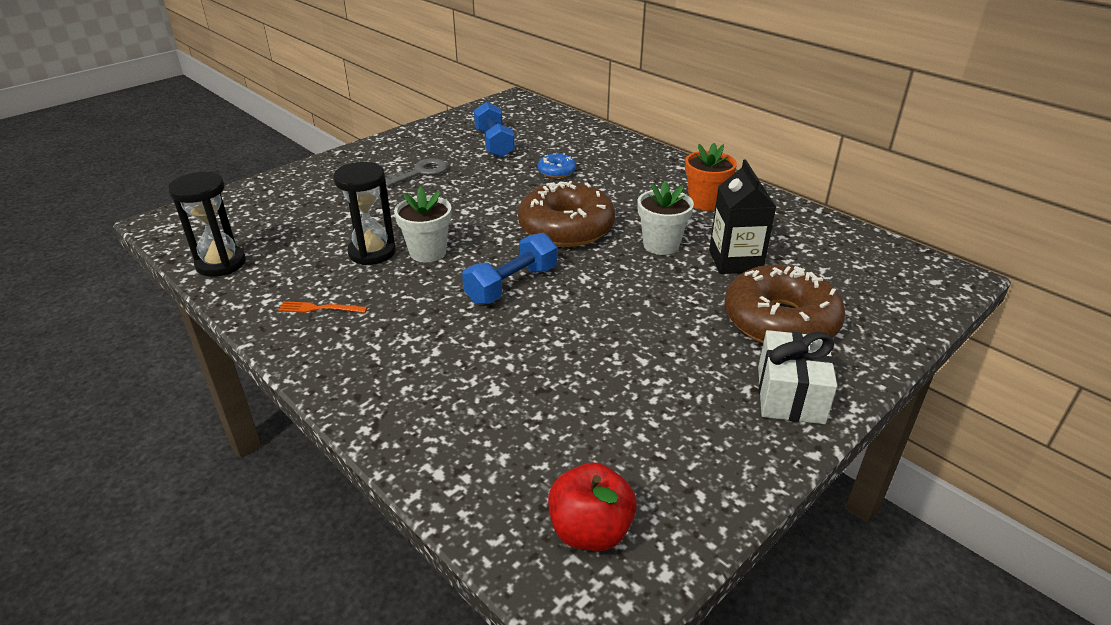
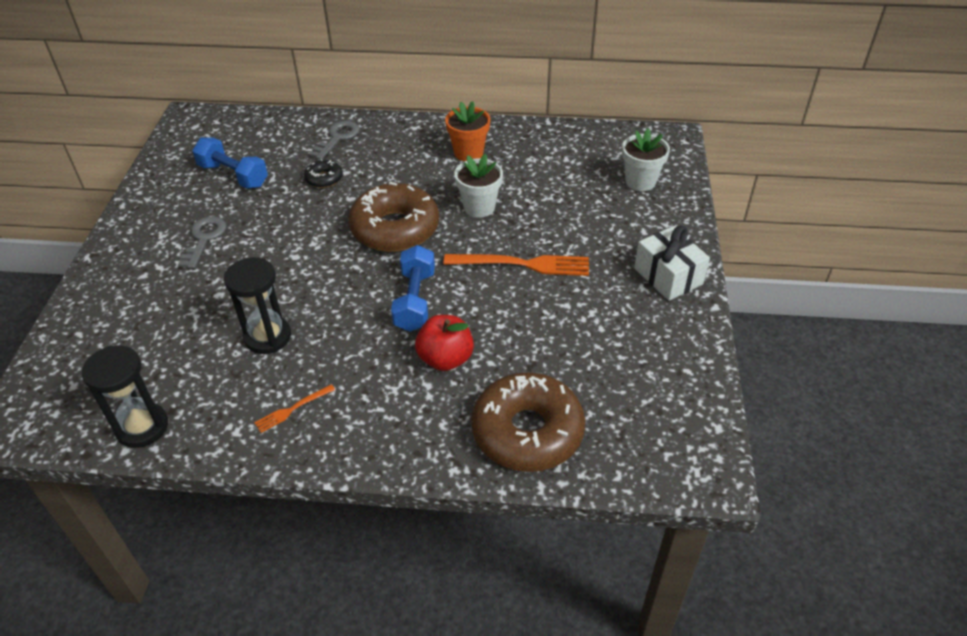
camera: 40 degrees left, 10 degrees up
(428, 252) = (314, 310): white flower pot -> white flower pot (640, 181)
(556, 171) = (324, 179): blue donut -> black donut
(590, 531) = (658, 433): red apple -> red apple (445, 359)
(604, 150) = (337, 138): none -> grey key
(643, 306) = (522, 264): none -> orange fork
(735, 261) = (540, 194): black carton -> none
(780, 321) = (612, 226): brown donut -> brown donut (527, 431)

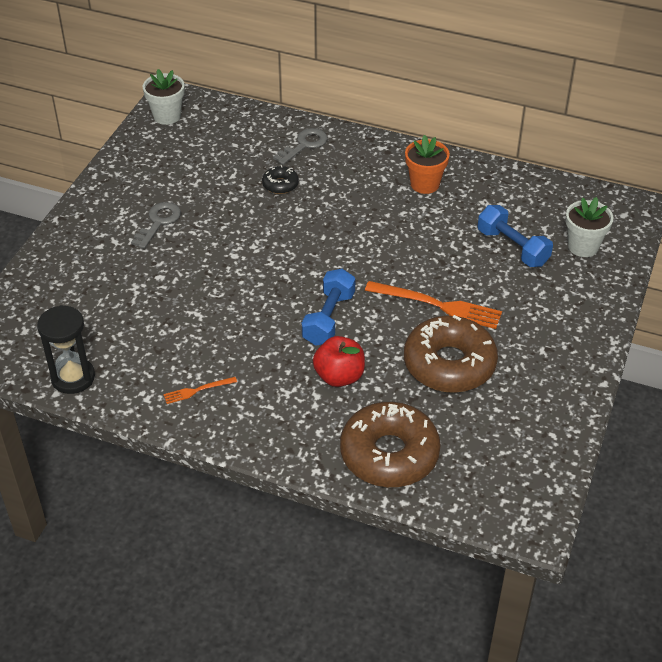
camera: 15 degrees right, 0 degrees up
(233, 175) = (198, 165): blue dumbbell -> blue dumbbell (512, 247)
(267, 337) = (192, 324): black hourglass -> none
(395, 228) = (331, 247): brown donut -> brown donut (449, 364)
(479, 207) = (416, 241): white flower pot -> white flower pot (167, 116)
(668, 276) = (571, 345): white gift -> none

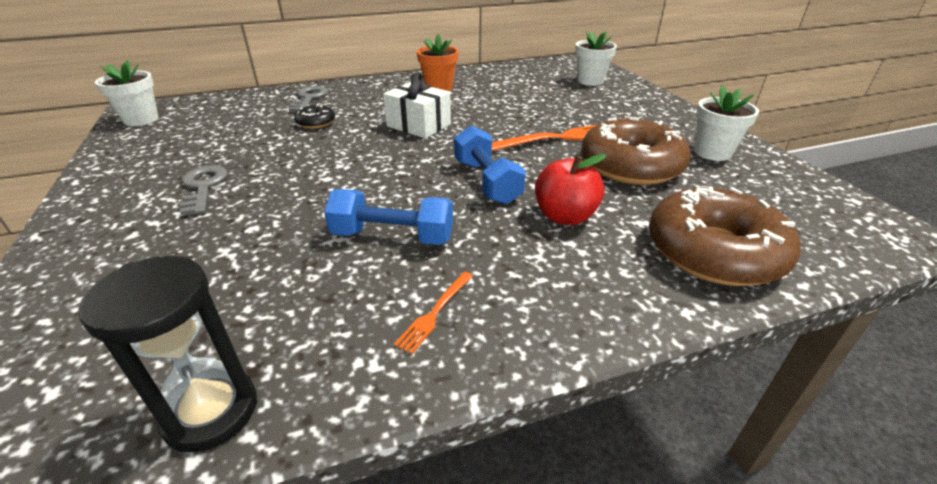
camera: 40 degrees left, 10 degrees down
(350, 230) = (418, 125): none -> white gift
(512, 247) = (551, 95): blue dumbbell -> blue dumbbell (392, 236)
(536, 390) = (712, 152): none -> white flower pot

